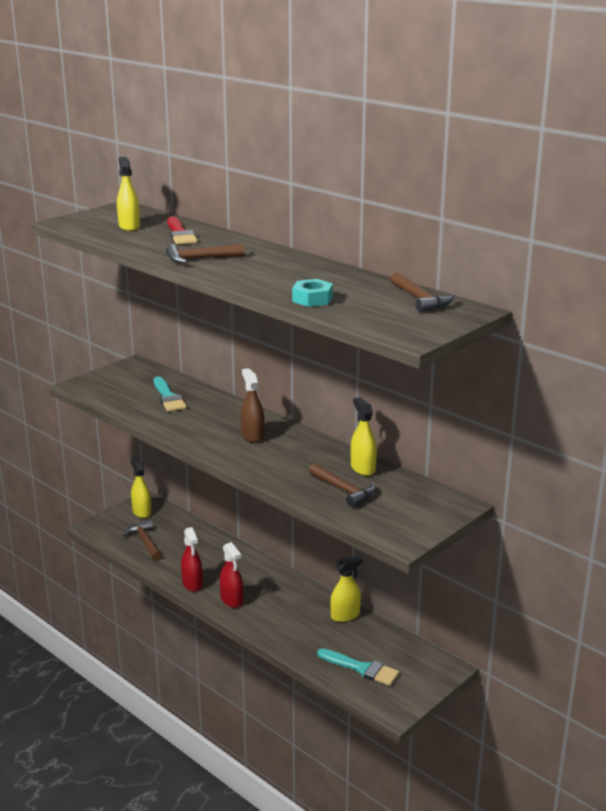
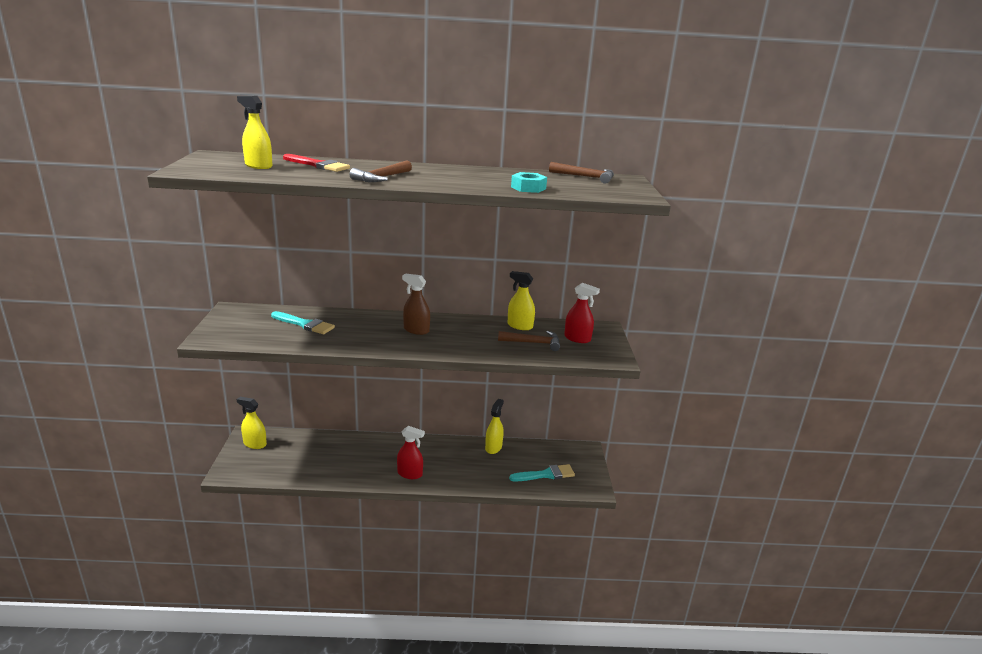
camera: 45 degrees left, 0 degrees up
(145, 542) = (288, 464): brown hammer -> none
(192, 584) = (367, 477): red spray bottle -> red spray bottle (577, 338)

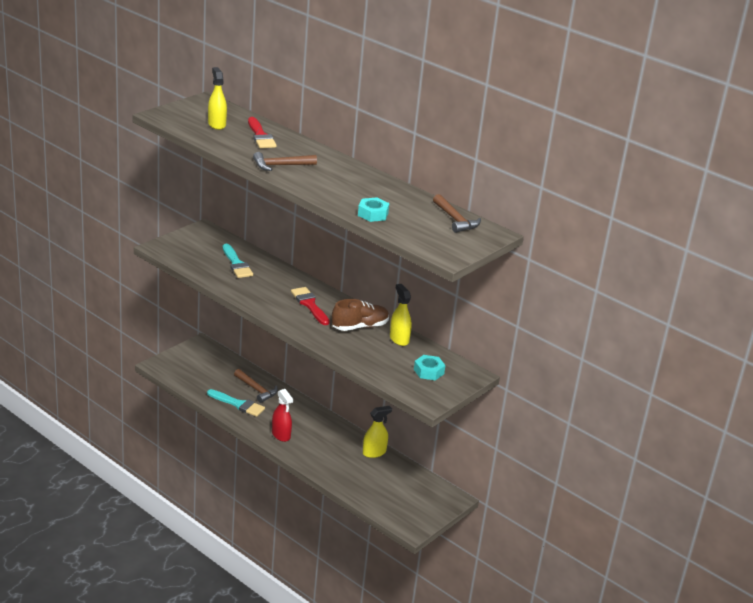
camera: 40 degrees right, 5 degrees up
(255, 444) = (199, 353): yellow spray bottle -> none
(416, 330) = (310, 305): brown spray bottle -> red brush
(479, 329) = (360, 327): none -> brown shoe
(533, 343) = (384, 357): brown hammer -> brown hammer (256, 389)
(545, 474) = (387, 495): turquoise brush -> turquoise brush (238, 404)
(577, 338) = (428, 371): red spray bottle -> turquoise nut

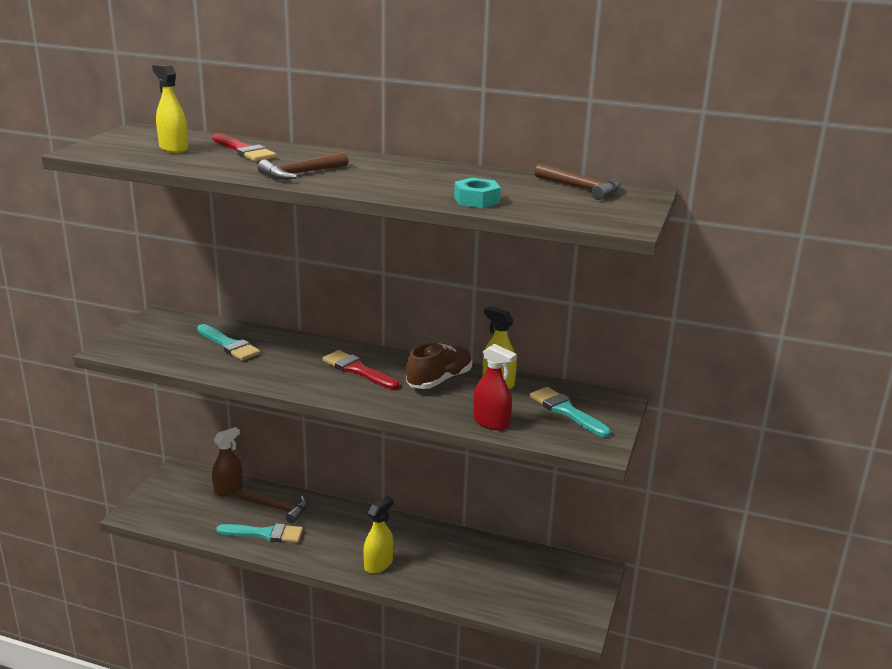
camera: 20 degrees left, 5 degrees down
(230, 366) = (228, 489): none -> brown spray bottle
(281, 435) = (342, 557): red spray bottle -> red spray bottle (491, 422)
(374, 452) = (468, 543): yellow spray bottle -> yellow spray bottle (378, 564)
(428, 371) = (566, 411): turquoise nut -> turquoise brush

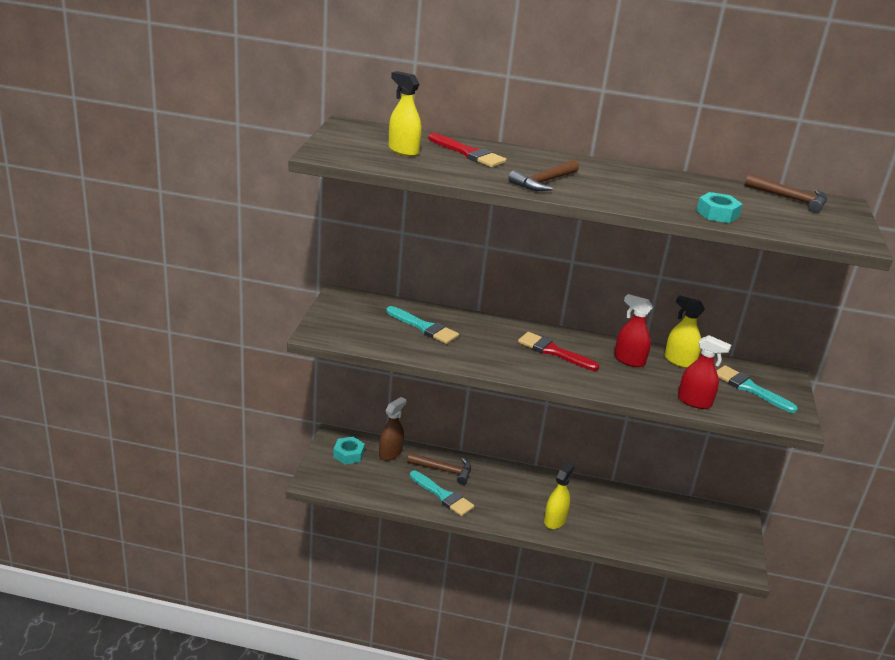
camera: 10 degrees left, 5 degrees up
(183, 489) = (348, 454): none -> turquoise nut
(265, 534) = (443, 496): turquoise brush -> turquoise brush turned 45 degrees clockwise
(439, 380) = (629, 360): brown shoe -> red spray bottle

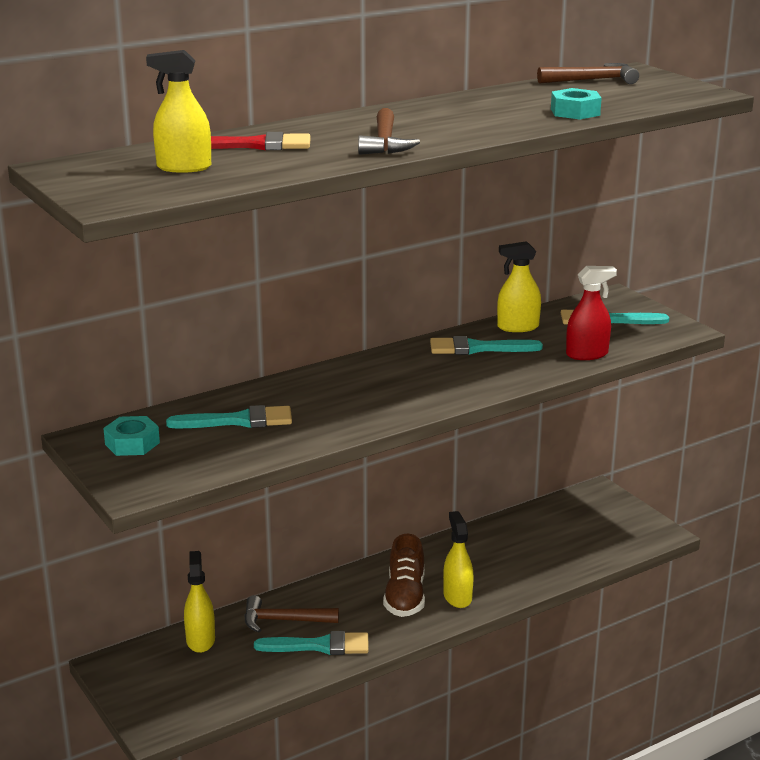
camera: 40 degrees left, 5 degrees down
(348, 454) = (154, 672): turquoise nut -> turquoise nut (132, 443)
(390, 453) = (200, 640): brown spray bottle -> yellow spray bottle
(444, 470) = (283, 620): brown hammer -> brown hammer turned 150 degrees counterclockwise
(525, 501) = (405, 597): none -> brown shoe
(553, 351) = (401, 376): red brush -> none
(629, 360) = (477, 348): red spray bottle -> turquoise brush

